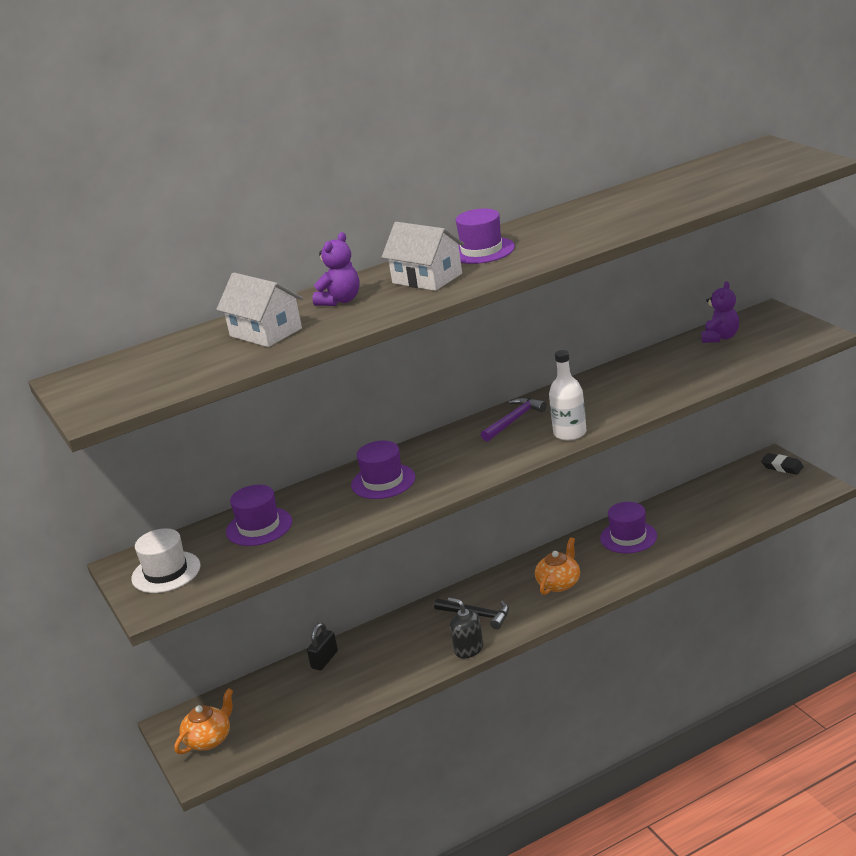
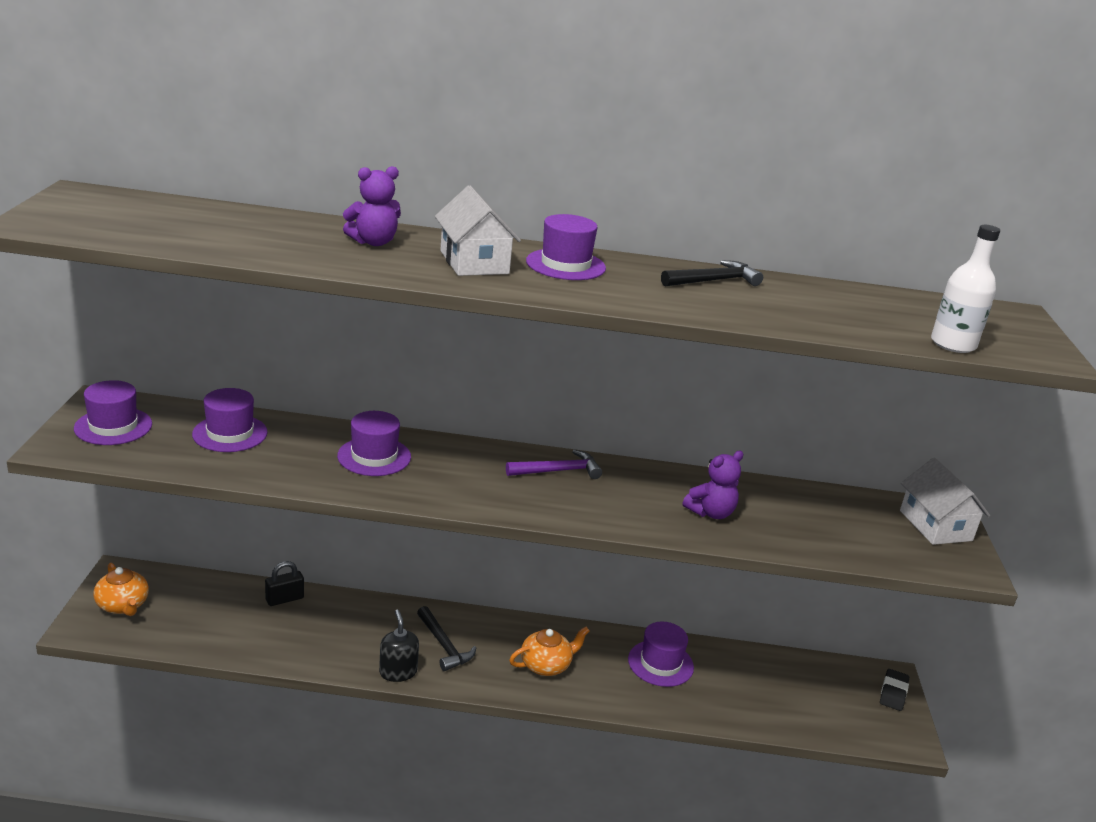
camera: 25 degrees right, 0 degrees up
(166, 572) = (113, 426): white hat -> purple hat
(209, 739) = (123, 605): orange teapot -> orange teapot turned 75 degrees clockwise
(265, 332) = (269, 235): white house -> white house (935, 525)
(570, 433) = (586, 514): white bottle -> white bottle (953, 344)
(581, 214) = (714, 281): none -> black hammer
(720, 337) = (862, 509): purple teddy bear -> purple teddy bear (711, 513)
(782, 467) = (893, 693): black eraser -> black eraser turned 45 degrees clockwise

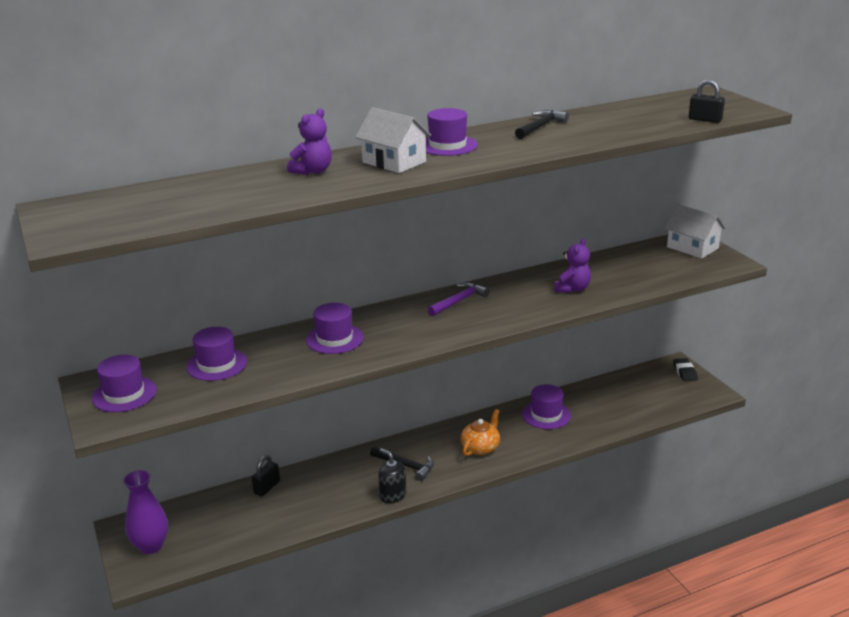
camera: 25 degrees left, 0 degrees up
(123, 605) = (151, 546): orange teapot -> purple vase
(953, 344) = (705, 120): white bottle -> black padlock

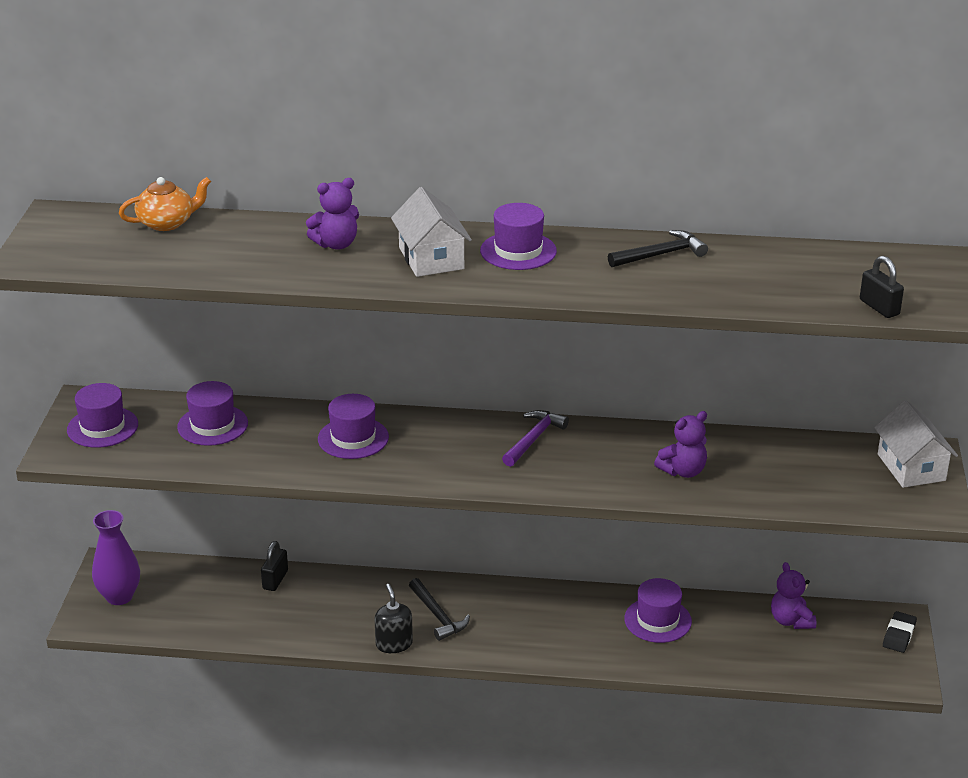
camera: 30 degrees right, 5 degrees up
(267, 487) = (275, 580): black padlock -> black padlock turned 45 degrees counterclockwise
(459, 301) = (533, 439): purple hammer -> purple hammer turned 45 degrees counterclockwise
(481, 447) = (541, 629): orange teapot -> orange teapot (167, 223)
(620, 386) = (791, 620): none -> purple teddy bear

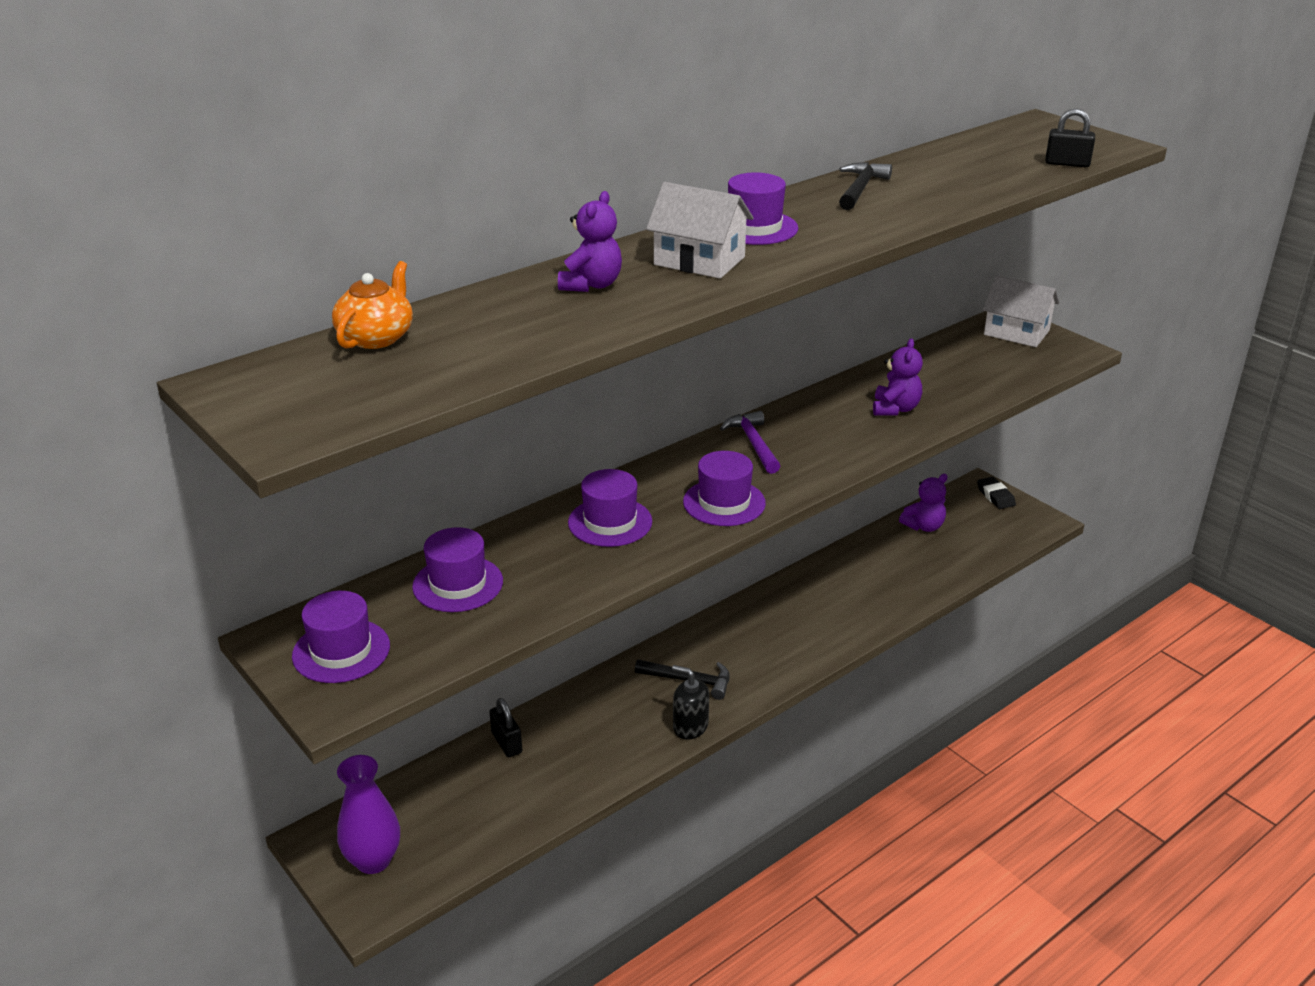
camera: 45 degrees left, 0 degrees up
(657, 620) = (845, 580): purple hat -> purple hat (724, 502)
(791, 620) = (924, 526): purple teddy bear -> purple teddy bear turned 60 degrees counterclockwise

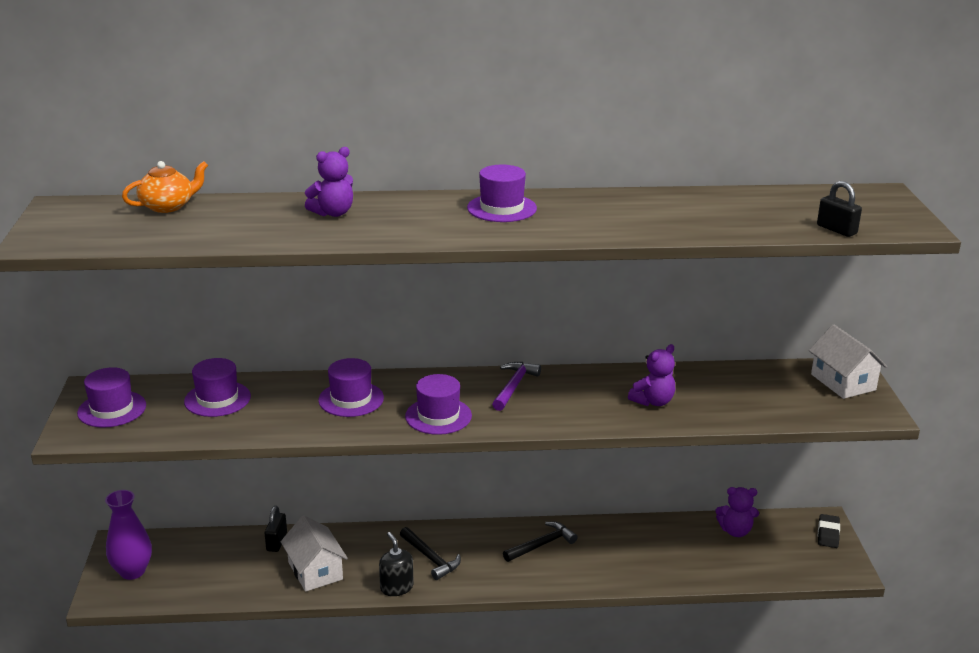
camera: 35 degrees right, 5 degrees down
(699, 261) = (425, 218): white house -> white house (315, 571)
(860, 189) = (629, 203): black hammer -> black hammer (542, 544)

